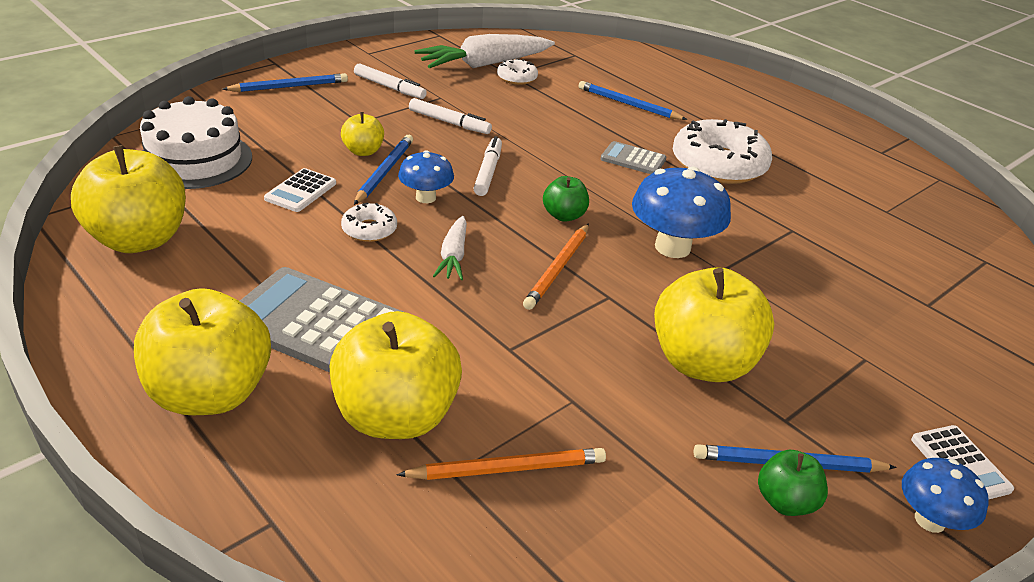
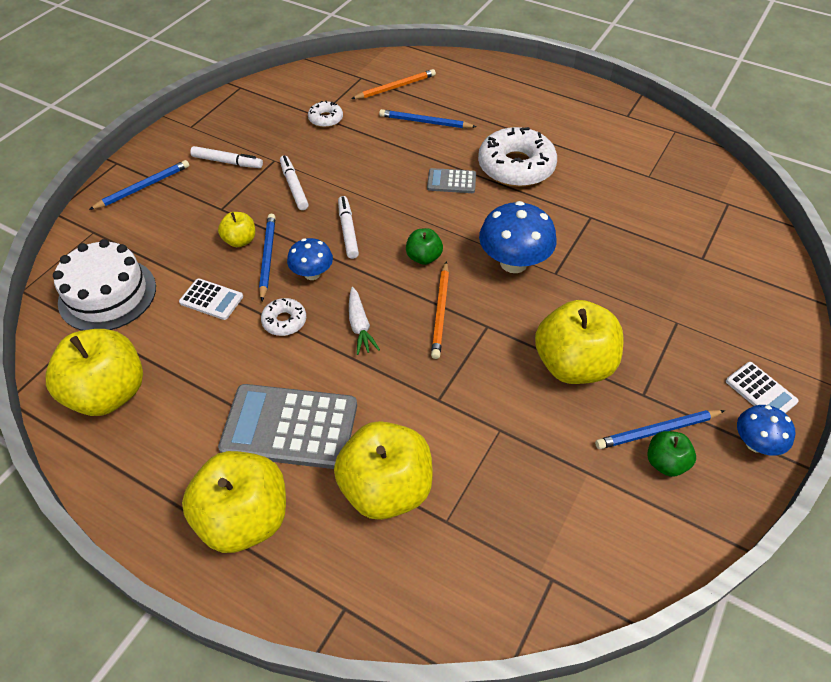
camera: 15 degrees left, 15 degrees up
(301, 191) = (211, 299): white calculator -> white calculator turned 75 degrees counterclockwise
(449, 122) = (294, 187): white marker -> white marker turned 120 degrees counterclockwise
(484, 64) = (292, 111): white carrot -> none
(507, 469) = (480, 504): orange pencil -> orange pencil (395, 87)

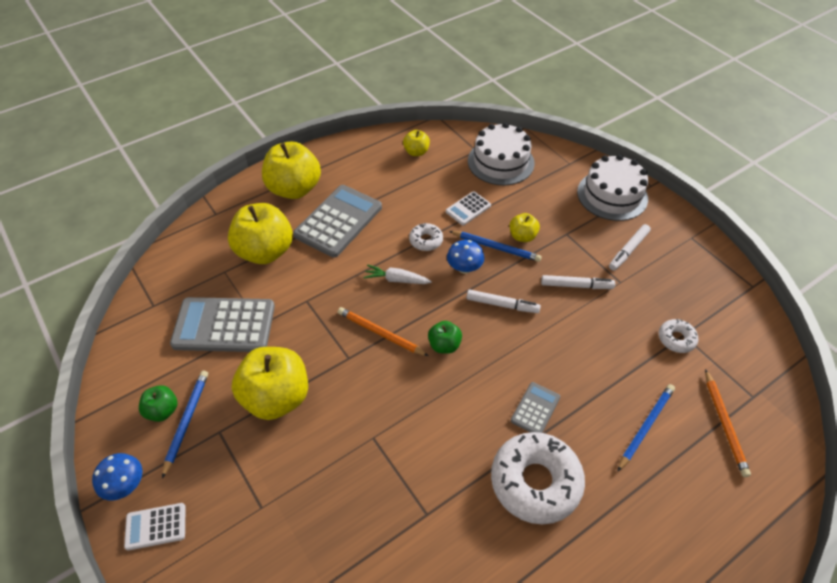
camera: 115 degrees right, 0 degrees up
(109, 393) = (416, 152): yellow apple -> yellow apple, size x0.49
(143, 187) = (612, 195): blue pencil -> white cake
(513, 263) = (402, 410): blue mushroom -> none
(525, 468) = (224, 325): none -> grey calculator

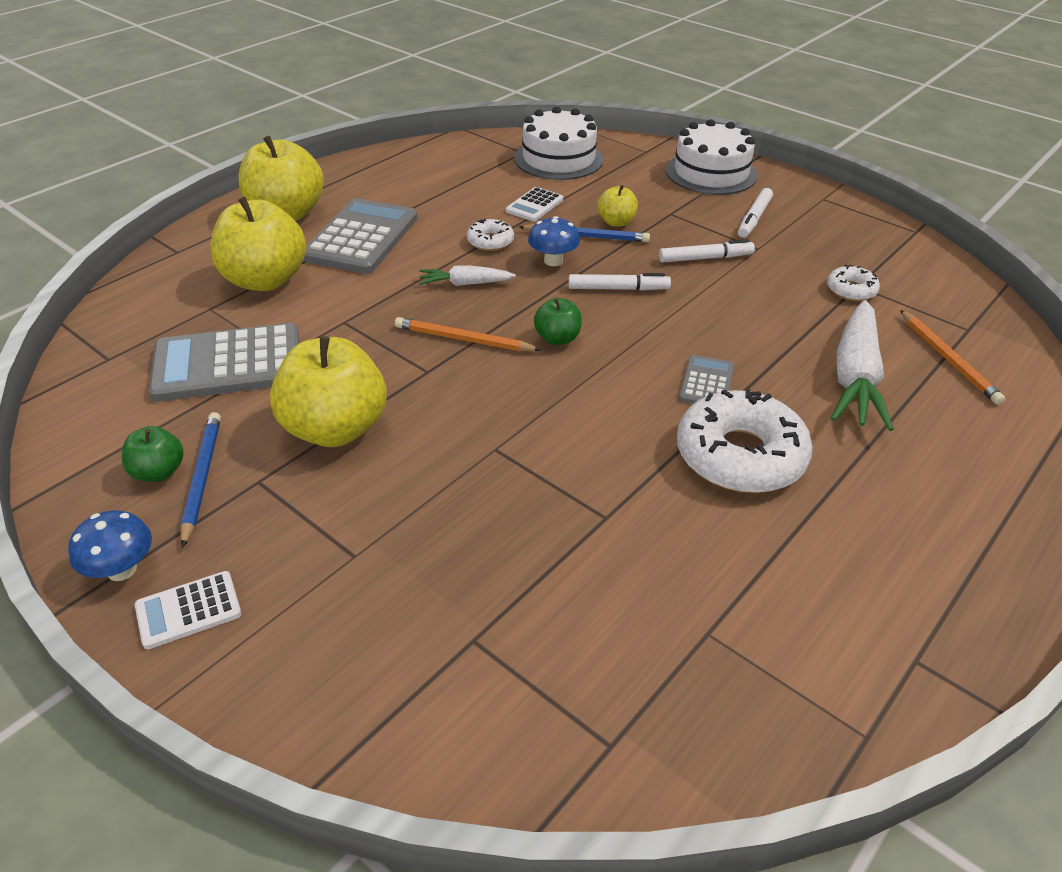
camera: 15 degrees left, 10 degrees down
(416, 152) = (444, 161): yellow apple -> none
(645, 427) = (855, 377): blue pencil -> white carrot

